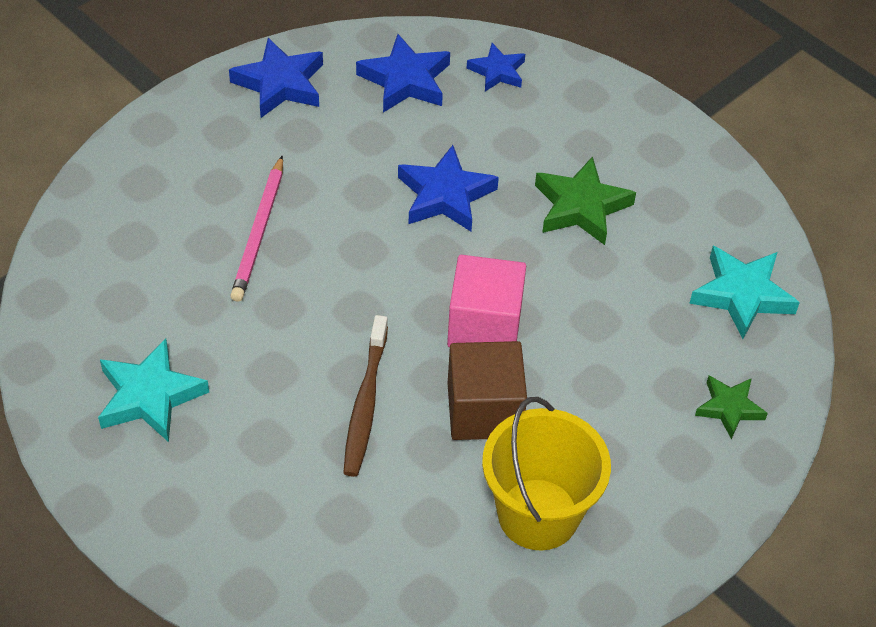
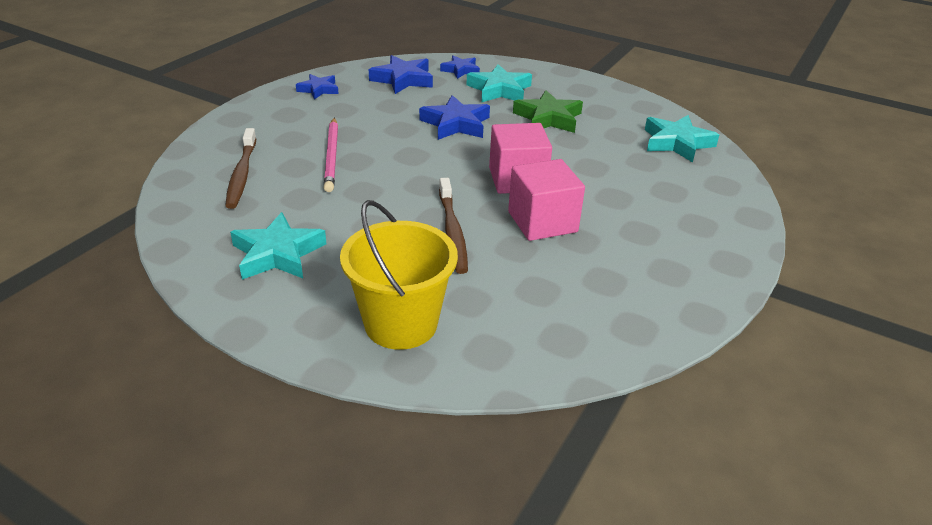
camera: 15 degrees left, 15 degrees down
(138, 246) = (241, 174): none -> brown toothbrush
(280, 84) = (318, 89): blue star -> blue star, size x0.63
(484, 410) = (542, 222): brown cube -> pink cube
(537, 129) = (499, 90): none -> turquoise star
(538, 514) = (616, 272): yellow bucket -> yellow bucket (401, 324)
(729, 408) = (709, 195): green star -> none

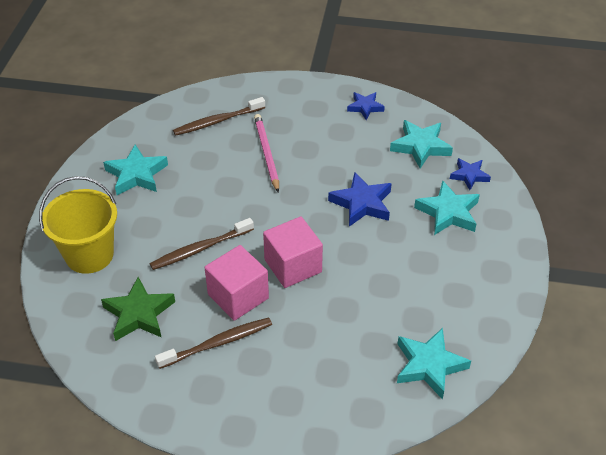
camera: 70 degrees right, 10 degrees up
(332, 156) = (266, 153): pink pencil -> pink pencil turned 105 degrees clockwise
(403, 79) = (420, 146): blue star -> turquoise star
(548, 118) = (415, 260): green star -> green star (139, 314)
(606, 249) = (218, 343): none -> brown toothbrush

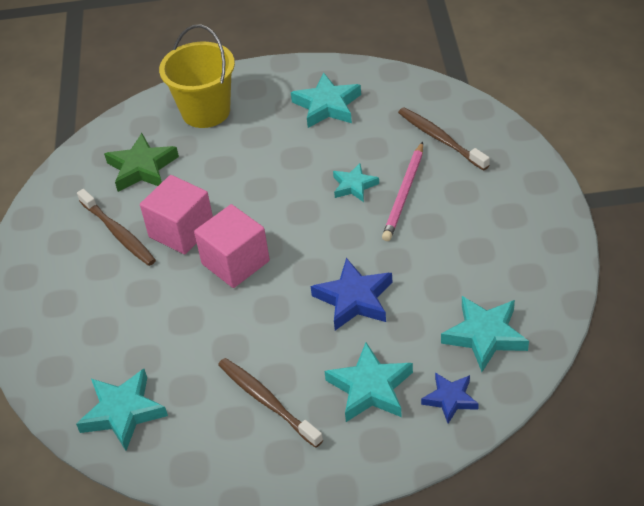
camera: 80 degrees right, 0 degrees up
(200, 249) = (237, 184): brown toothbrush -> brown toothbrush (267, 401)
(242, 178) = (354, 186): none -> turquoise star
(266, 153) = (404, 194): pink pencil -> pink pencil turned 135 degrees clockwise
(365, 107) = (536, 262): blue star -> none

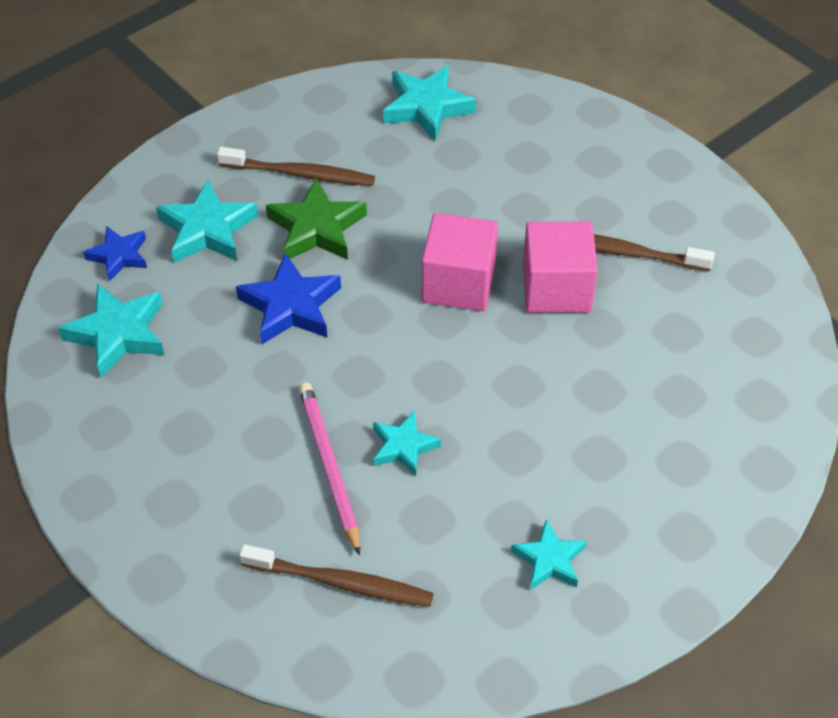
camera: 140 degrees right, 5 degrees up
(142, 168) = (692, 340): green star -> green star (316, 228)
(206, 111) = (707, 462): yellow bucket -> none
(327, 106) = (549, 560): turquoise star -> turquoise star, size x0.63

